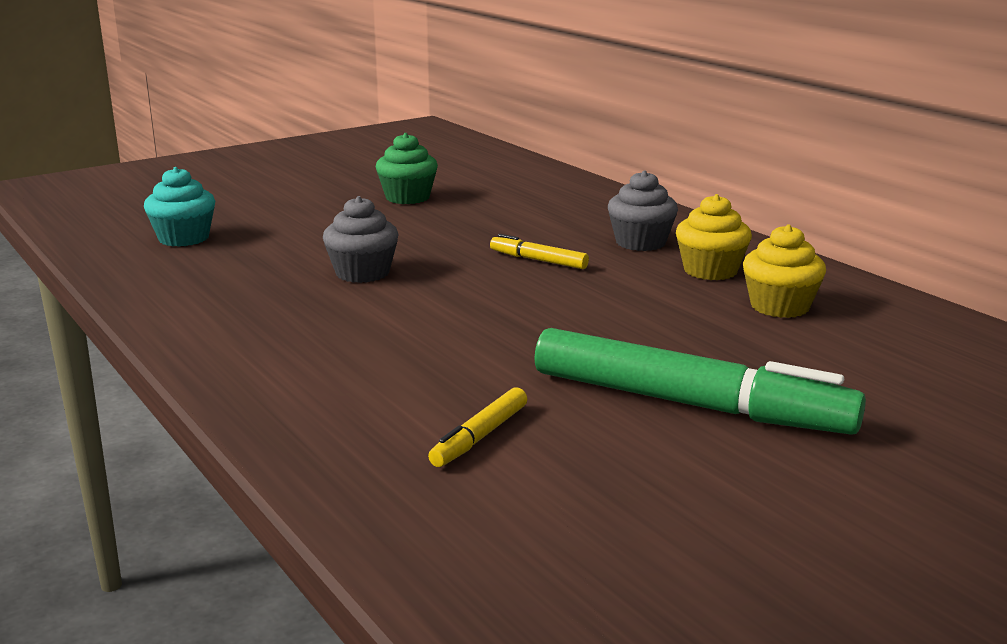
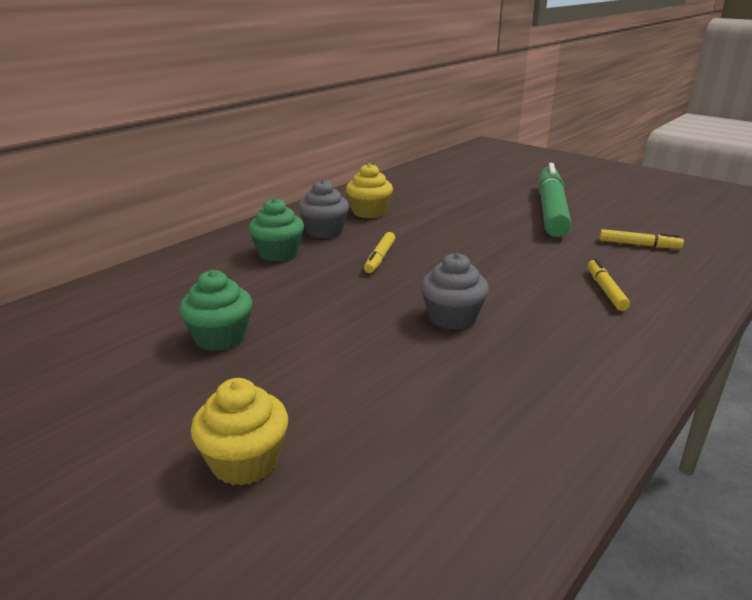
camera: 105 degrees left, 5 degrees up
(184, 238) = (423, 458): turquoise cupcake -> none
(350, 362) = (605, 290): none -> yellow marker
(578, 220) = (278, 253): none -> green cupcake
(779, 306) = (415, 197): yellow cupcake -> yellow cupcake (245, 461)

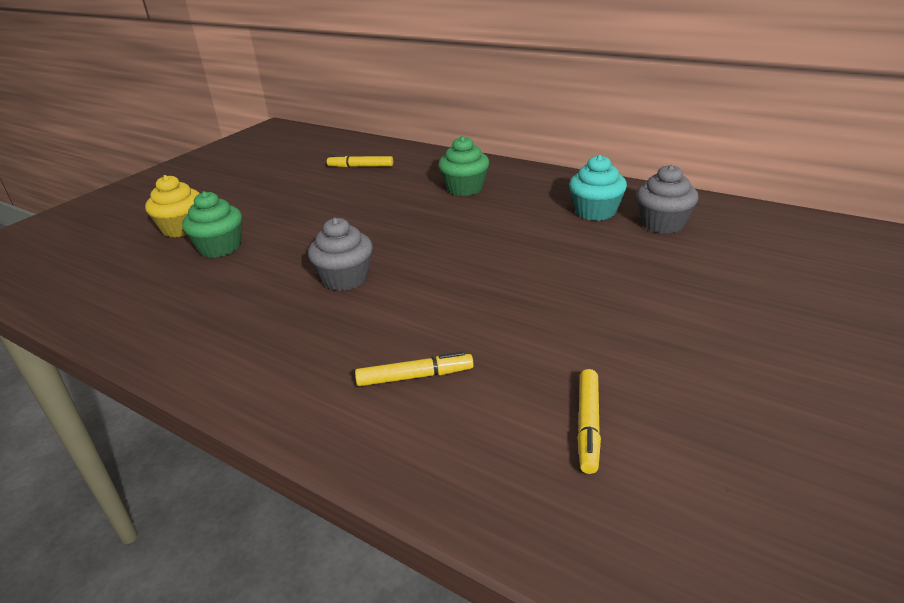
camera: 85 degrees right, 5 degrees up
(220, 337) = (319, 196): green cupcake -> green cupcake (220, 247)
(324, 231) = (526, 198): grey cupcake -> grey cupcake (663, 224)
(369, 212) = (595, 212): yellow cupcake -> turquoise cupcake
(380, 258) = (470, 232): yellow marker -> yellow marker (360, 166)
(551, 210) = (702, 340): green marker -> none

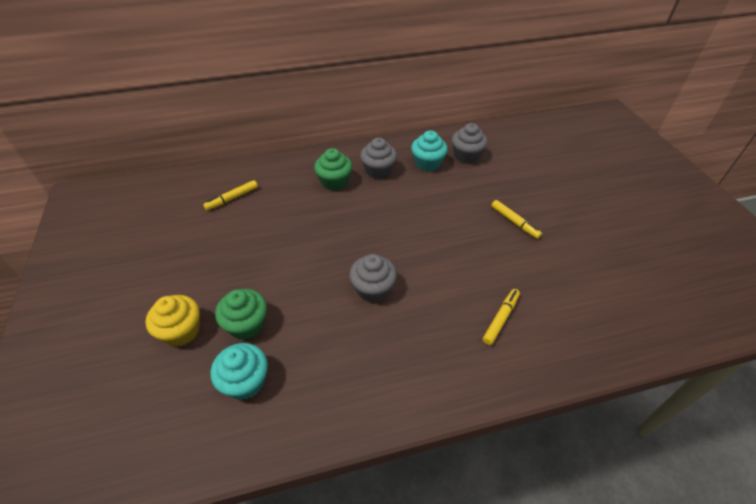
camera: 50 degrees left, 15 degrees up
(155, 279) = (245, 381): none -> turquoise cupcake
(526, 197) = (378, 171): none -> grey cupcake
(588, 425) = (588, 287): yellow marker -> yellow marker (514, 222)

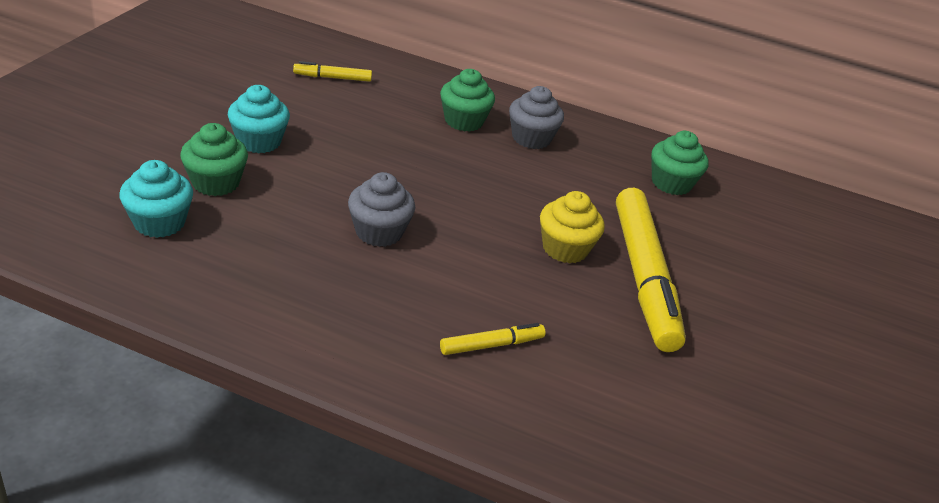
camera: 30 degrees right, 10 degrees down
(181, 331) = (153, 152): yellow cupcake -> yellow cupcake (565, 248)
(427, 163) = (605, 163): turquoise cupcake -> turquoise cupcake (259, 141)
(466, 156) = (671, 183): grey cupcake -> green cupcake
(514, 222) = (643, 277): yellow marker -> yellow marker, size x2.28

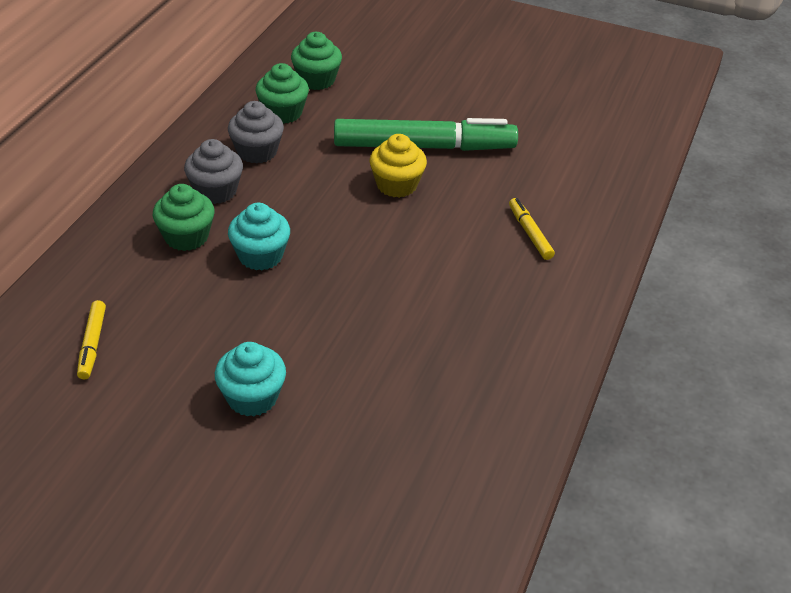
camera: 85 degrees left, 5 degrees up
(159, 222) = (422, 458): turquoise cupcake -> turquoise cupcake (260, 256)
(215, 183) = (341, 424): green cupcake -> green cupcake (316, 80)
(379, 232) = (400, 297): grey cupcake -> grey cupcake (257, 152)
(643, 277) = (424, 147): yellow marker -> green marker

